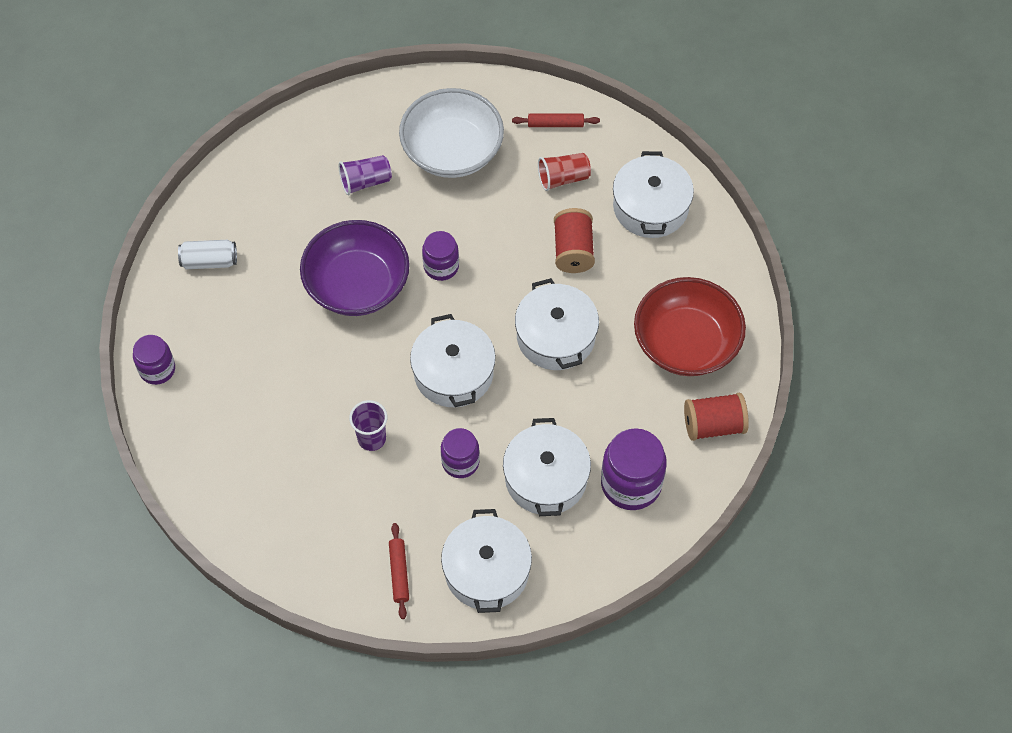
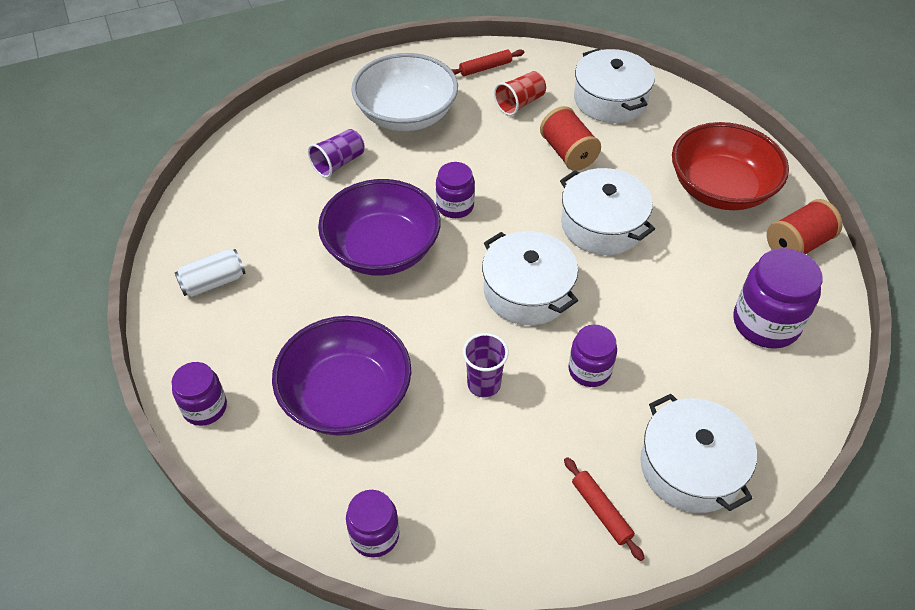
camera: 25 degrees left, 10 degrees down
(230, 519) = (374, 535): none -> purple jar
(263, 404) = (346, 396): none -> purple bowl
(546, 478) = (683, 351): white pot -> none

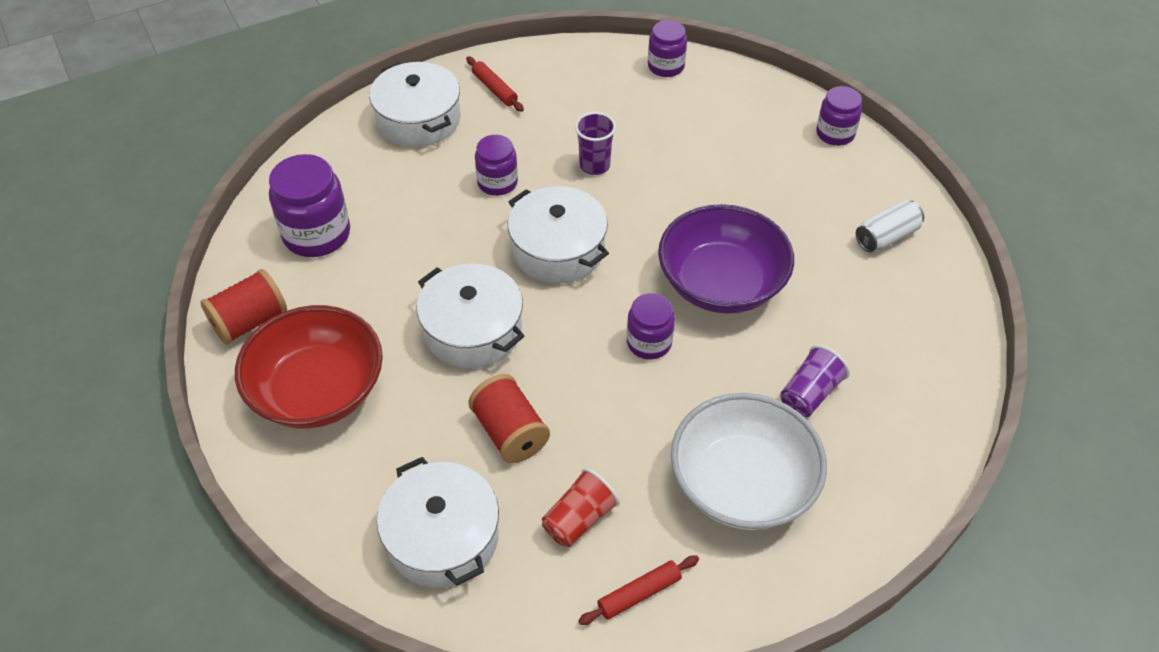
camera: 175 degrees right, 0 degrees up
(346, 396) = (715, 149): purple bowl -> none

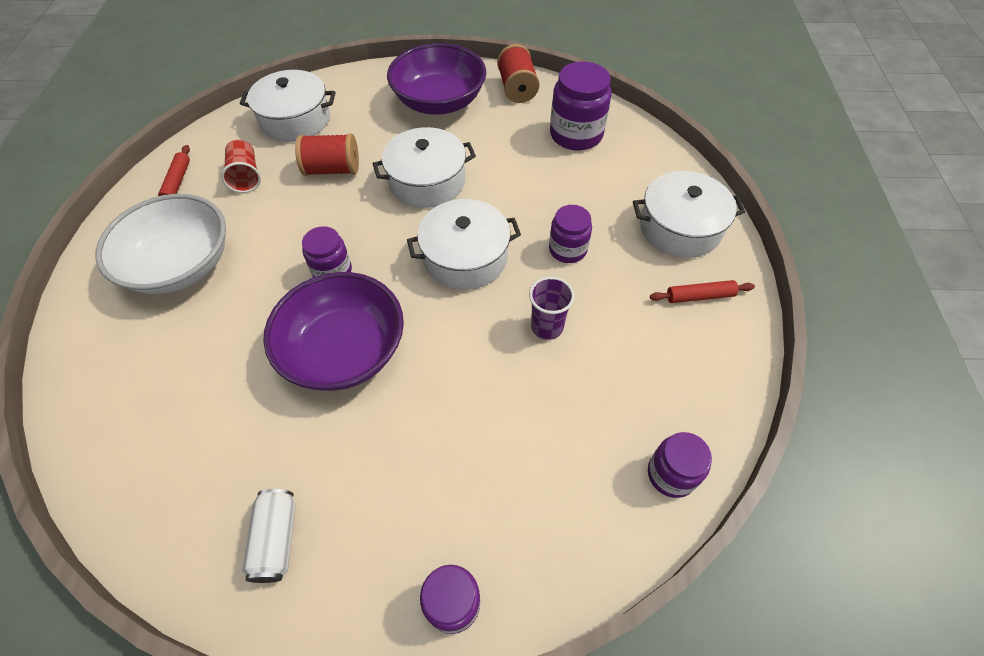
camera: 120 degrees right, 5 degrees up
(318, 390) = (439, 101): red bowl -> purple bowl
(809, 393) = (197, 348): purple cup -> none

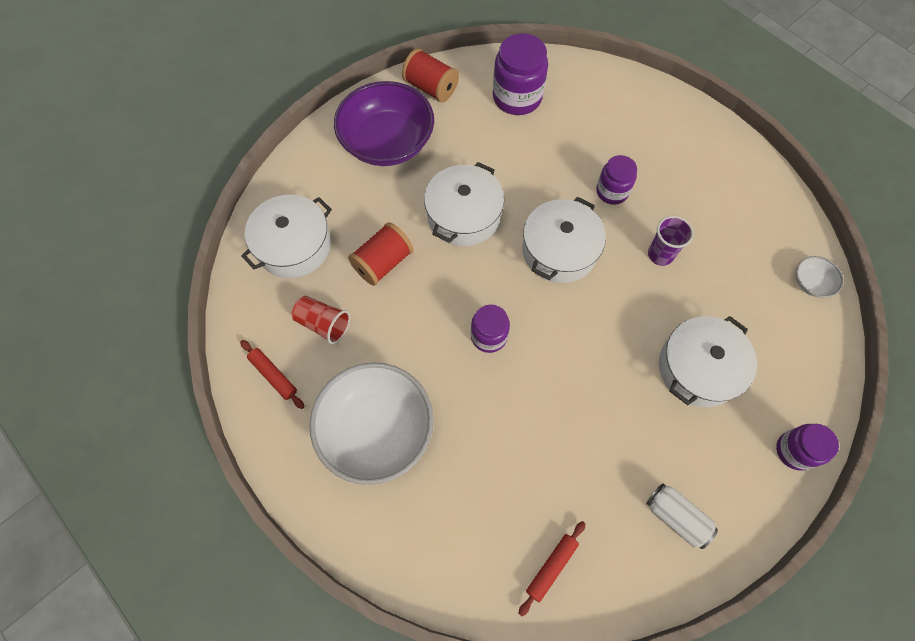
camera: 45 degrees left, 10 degrees up
(344, 350) = (567, 379): purple bowl -> none
(671, 474) = (811, 283): purple jar -> white bowl
(680, 227) = (655, 121): white pot -> white pot (698, 368)
(699, 296) = (714, 161): red rolling pin -> red rolling pin (551, 567)

